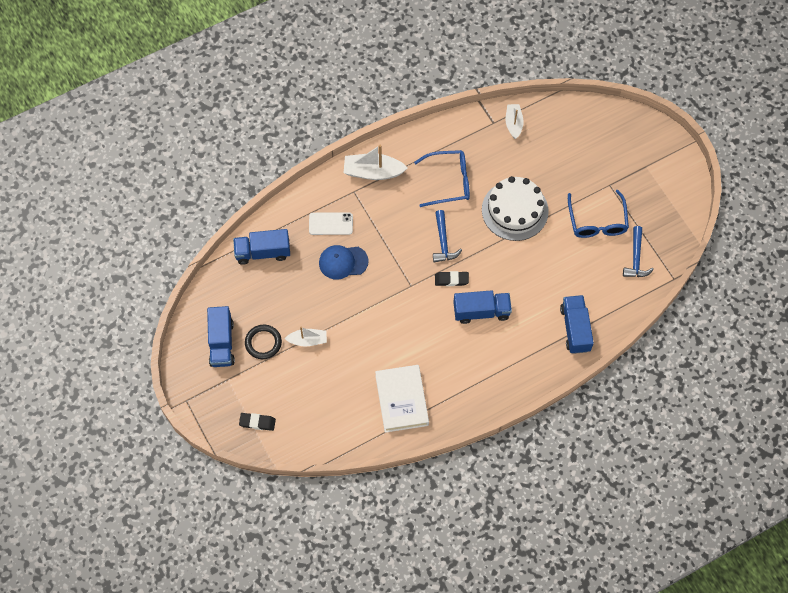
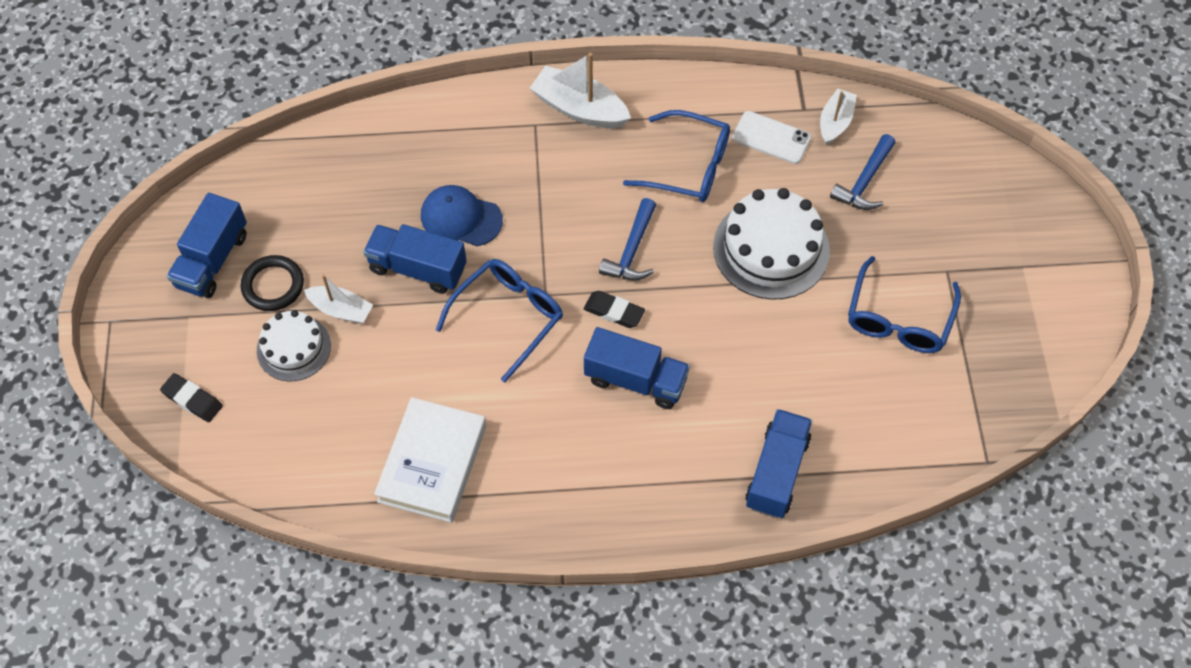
camera: 25 degrees right, 5 degrees down
(263, 252) = (351, 156): blue truck -> blue truck (417, 268)
(294, 372) = (293, 348): none -> white cake
(331, 224) = (474, 156): white phone -> white phone (771, 138)
(398, 306) = (508, 317): none -> blue glasses
(636, 258) = (937, 402): blue hammer -> blue hammer (864, 181)

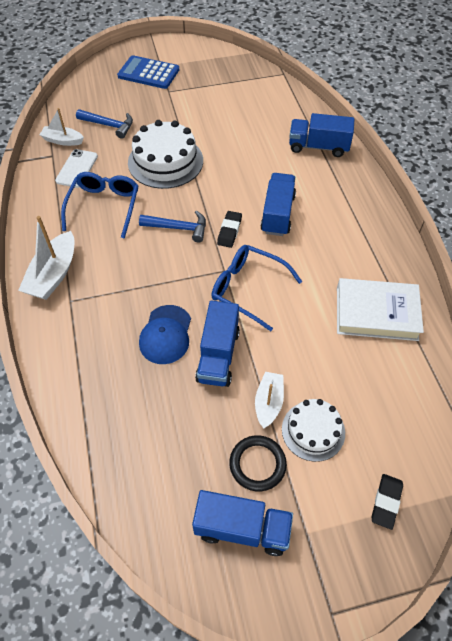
camera: 100 degrees left, 5 degrees down
(898, 319) = (205, 107): blue glasses -> none
(1000, 246) = (148, 73): none -> blue calculator

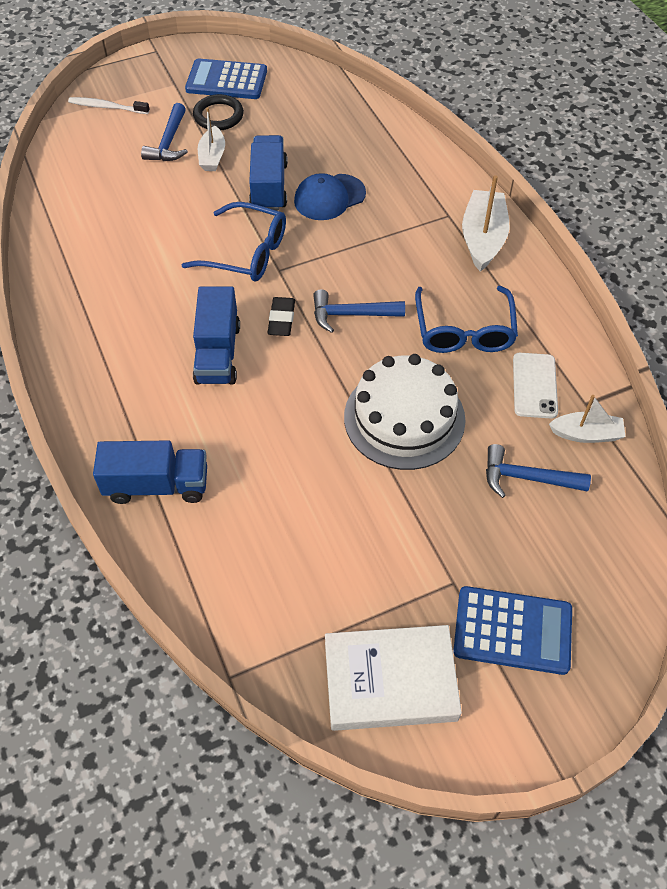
camera: 170 degrees right, 0 degrees up
(166, 334) = (329, 197): blue cap -> blue cap turned 120 degrees counterclockwise
(242, 528) = (226, 80): blue truck -> blue calculator
(313, 430) = (169, 142): white cake -> blue hammer
(376, 313) = (94, 247): white book -> white book (390, 681)
(386, 502) = (107, 107): black eraser -> white toothbrush

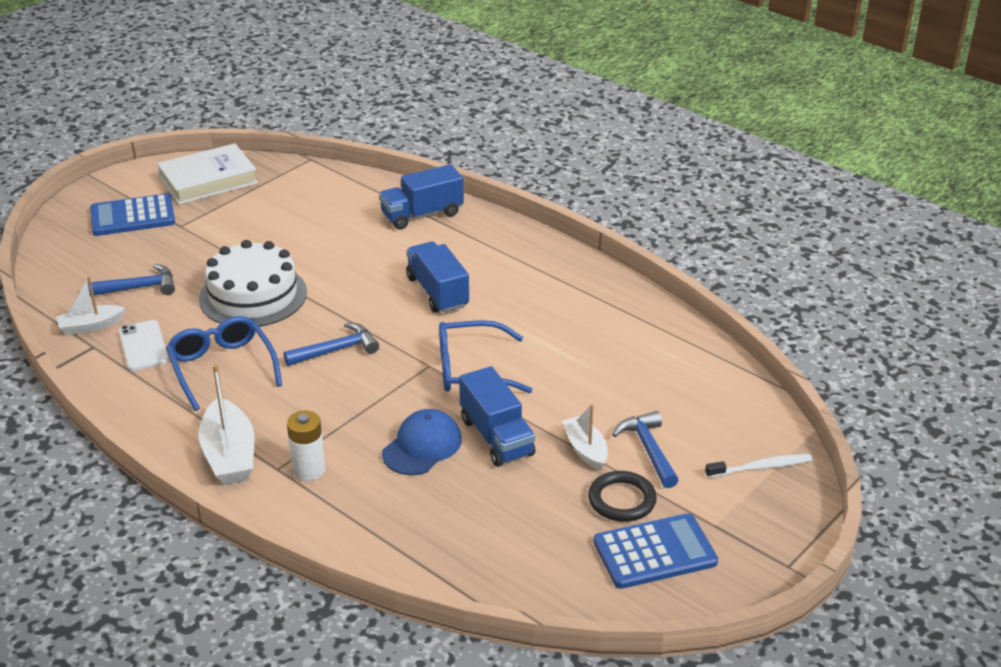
camera: 155 degrees right, 20 degrees down
(281, 319) = (399, 329): black eraser -> none
(425, 206) = (308, 470): none -> white battery

